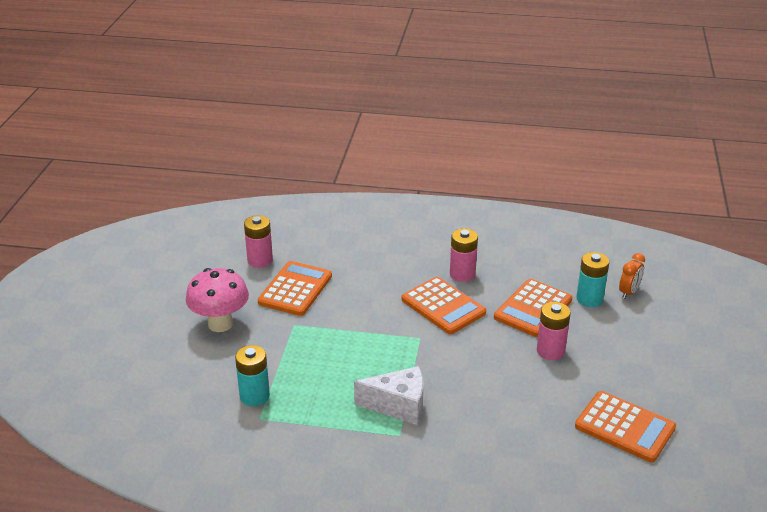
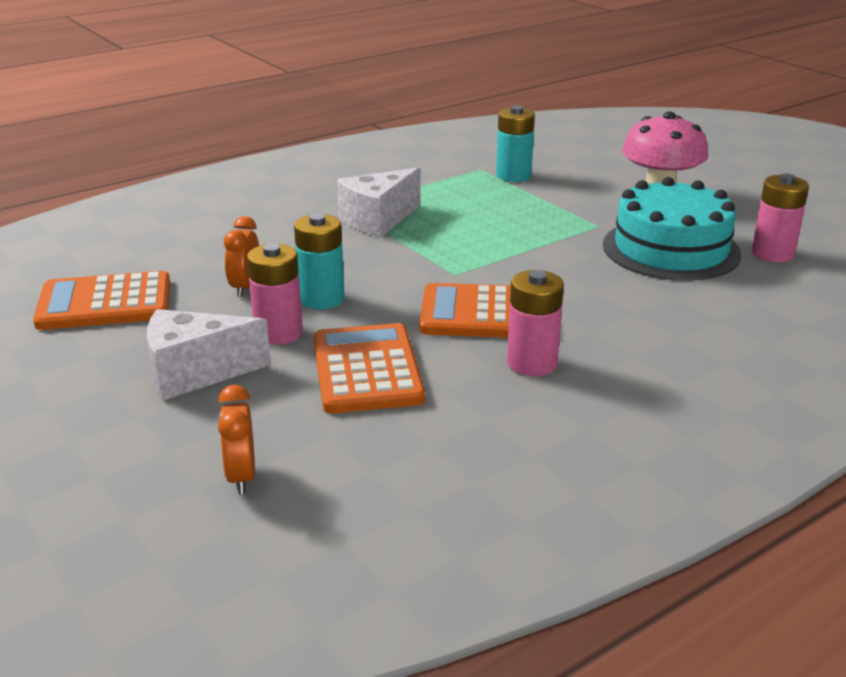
camera: 135 degrees right, 5 degrees down
(295, 289) = (671, 249): orange calculator -> turquoise cake
(537, 393) = (245, 287): none -> orange clock
(589, 299) = (298, 428): turquoise battery -> turquoise battery (321, 299)
(610, 349) = (195, 373): none -> white cheese

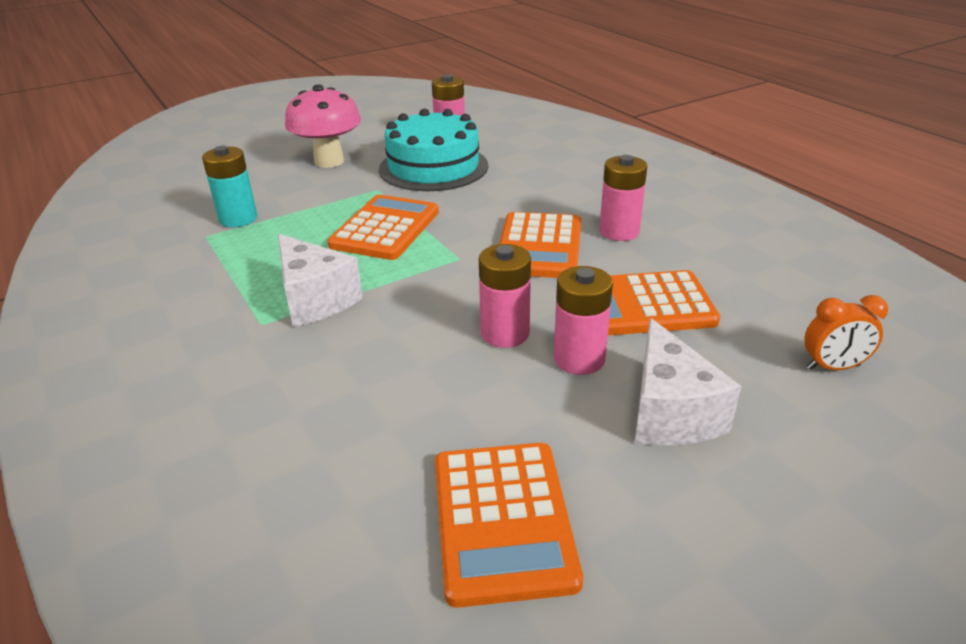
camera: 85 degrees left, 5 degrees up
(245, 287) = (471, 390): orange clock -> none
(321, 299) = (505, 333): turquoise battery -> pink battery
(509, 236) = (385, 228): none -> orange calculator

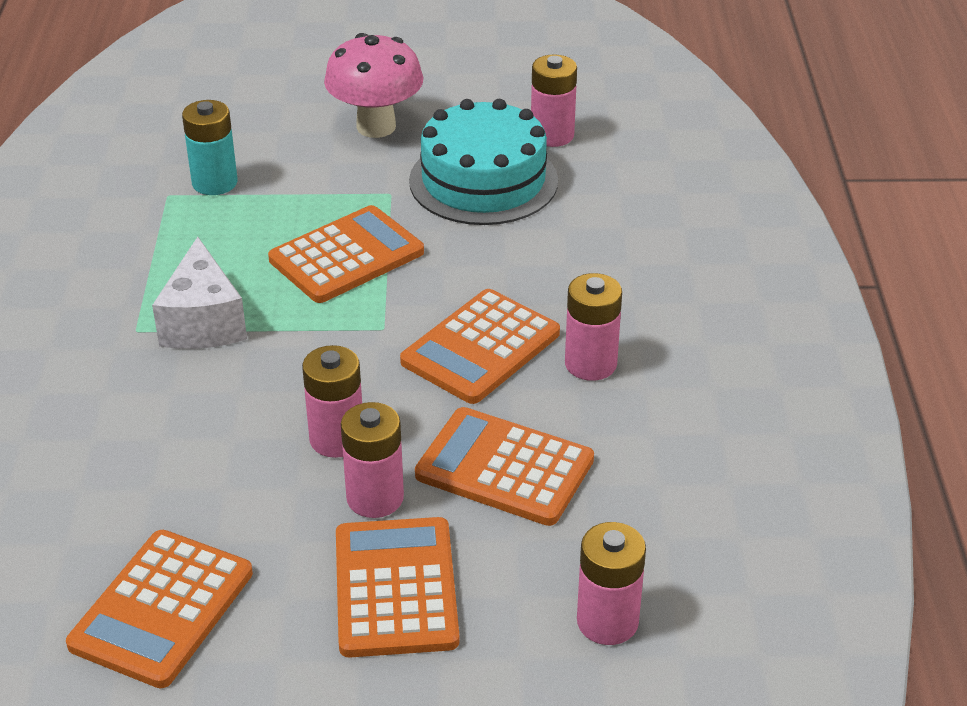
camera: 30 degrees right, 5 degrees up
(669, 412) = (395, 588): white cheese -> orange calculator
(833, 367) = (607, 622): orange clock -> pink battery

